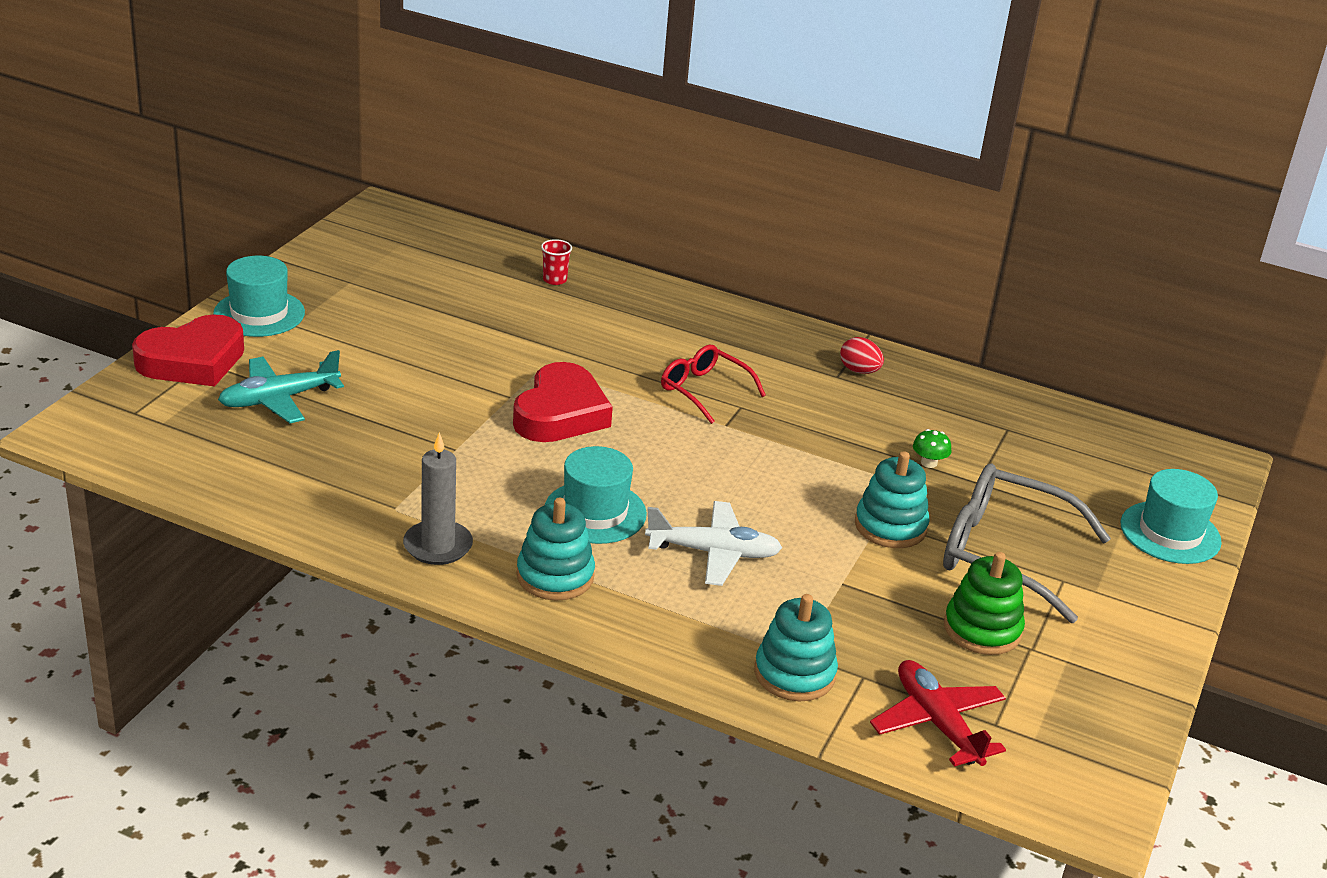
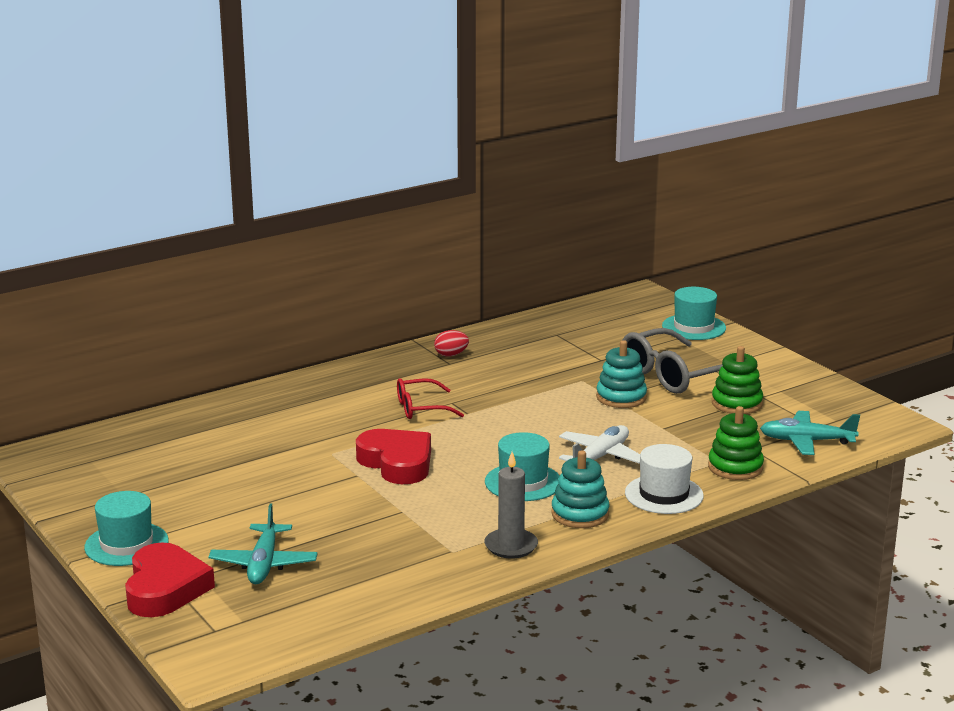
camera: 55 degrees left, 10 degrees down
(554, 280) = (220, 418): red cup -> none
(663, 630) = (664, 494): none -> white hat
(794, 674) = (735, 467): turquoise stacking toy -> green stacking toy
(929, 463) = (569, 366): green mushroom -> none
(937, 723) = (806, 441): red plane -> turquoise plane

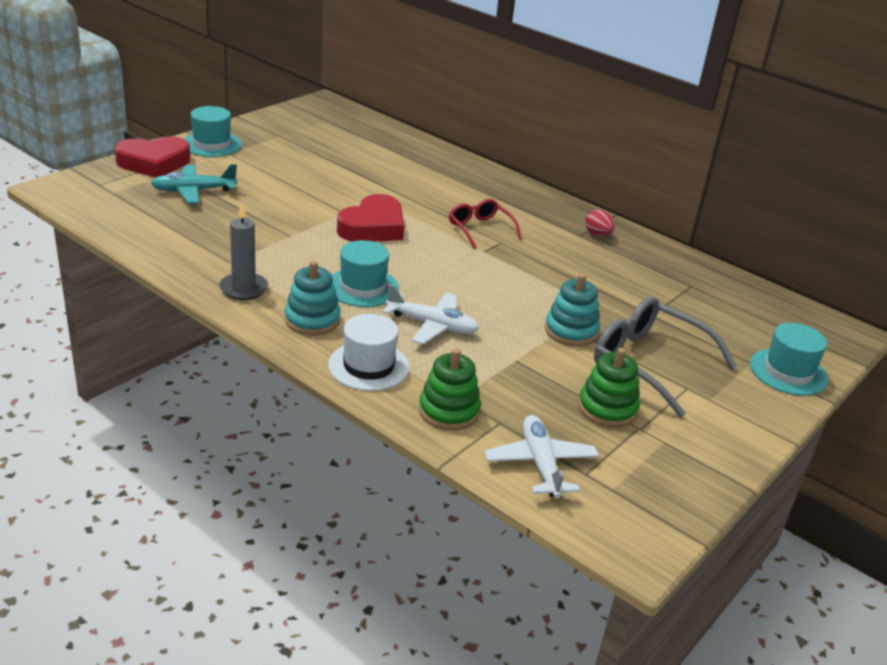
camera: 70 degrees right, 10 degrees up
(806, 441) = (540, 463): turquoise plane -> white plane

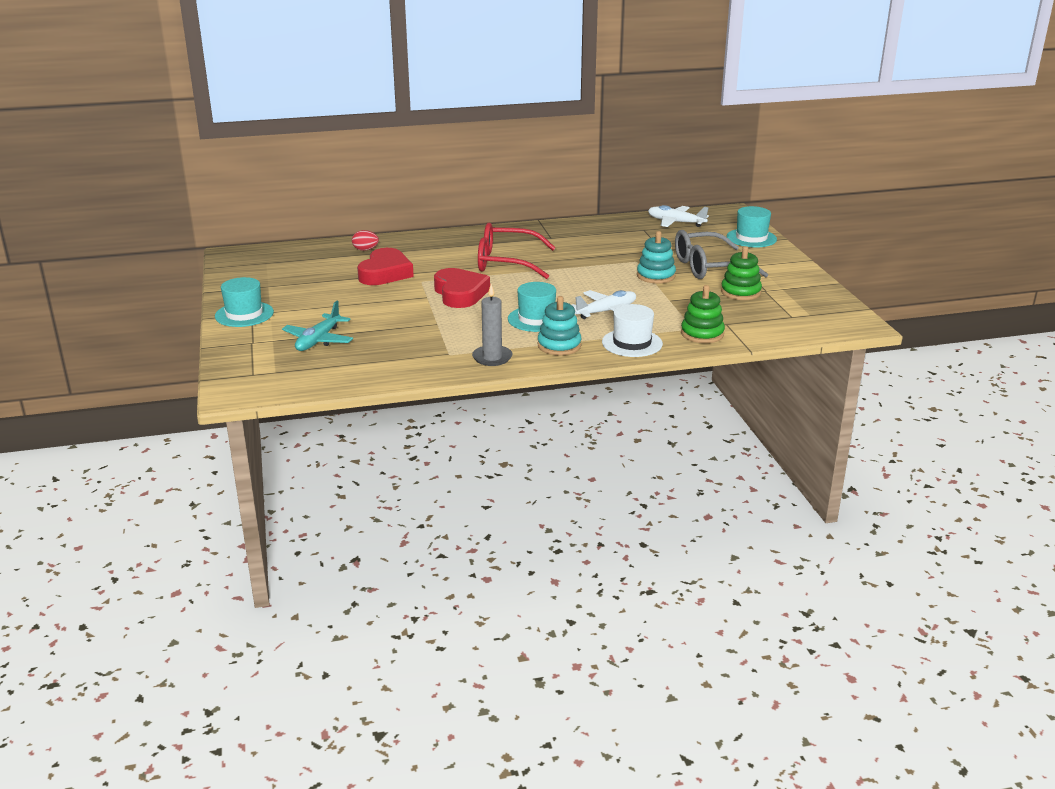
camera: 50 degrees left, 5 degrees down
(154, 163) = (244, 344): red heart -> red heart (385, 273)
(480, 229) = (506, 262): red glasses -> red glasses, size x1.70
(540, 463) = (773, 325): white plane -> white plane (675, 222)
(597, 234) = (556, 232): red egg -> red egg (365, 250)

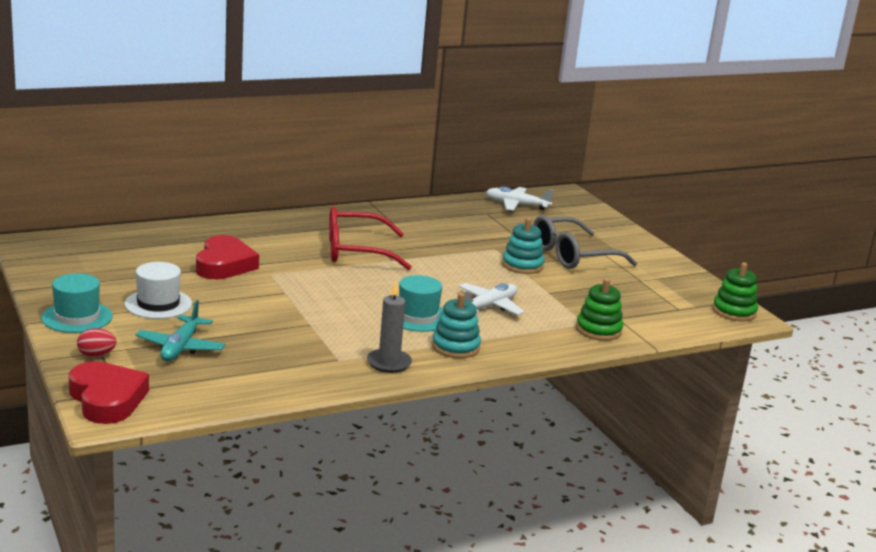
camera: 15 degrees left, 5 degrees down
(365, 250) = (189, 237): red egg -> red egg (96, 355)
(460, 293) = (320, 288): red heart -> red heart (107, 399)
(632, 343) = (531, 342): white hat -> white hat (158, 304)
(740, 292) = (616, 283): green stacking toy -> green stacking toy (734, 312)
(751, 238) = (601, 223): turquoise hat -> none

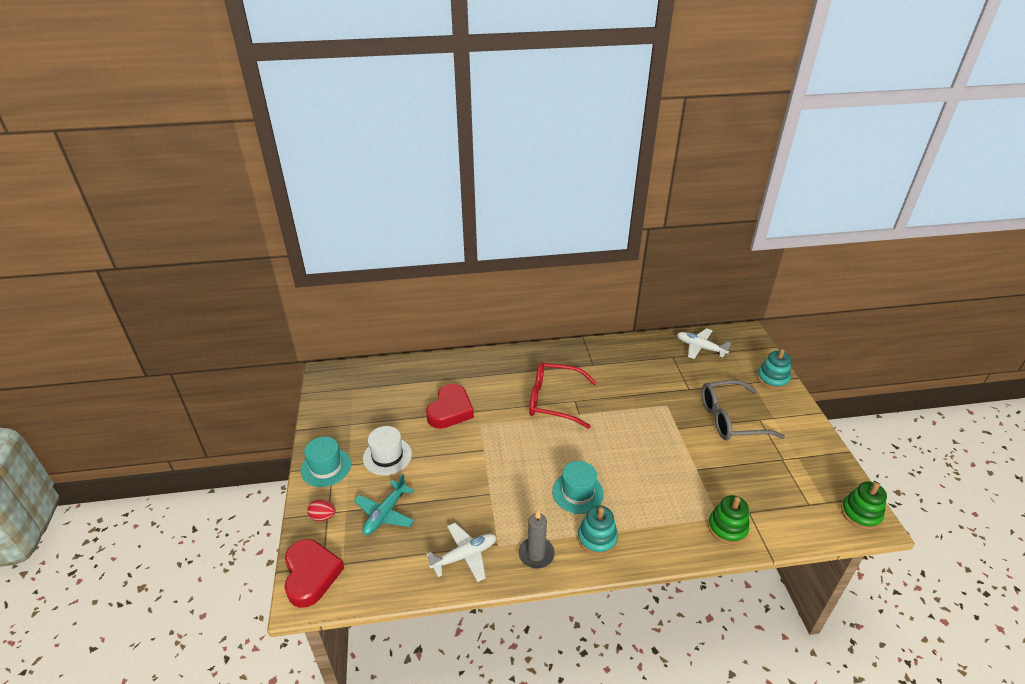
camera: 20 degrees right, 15 degrees up
(489, 306) = (640, 484): white plane -> white plane (465, 556)
(522, 265) = (684, 429): turquoise stacking toy -> turquoise stacking toy (772, 379)

